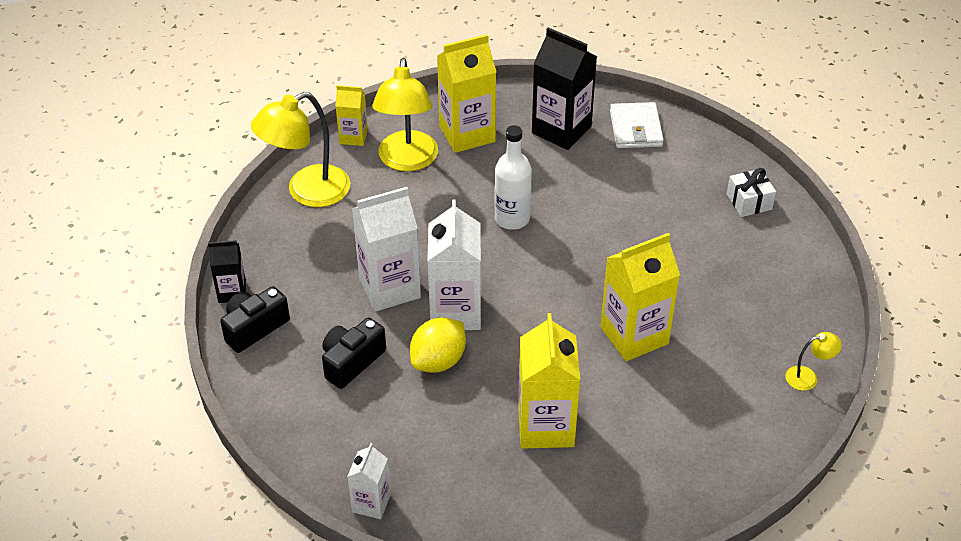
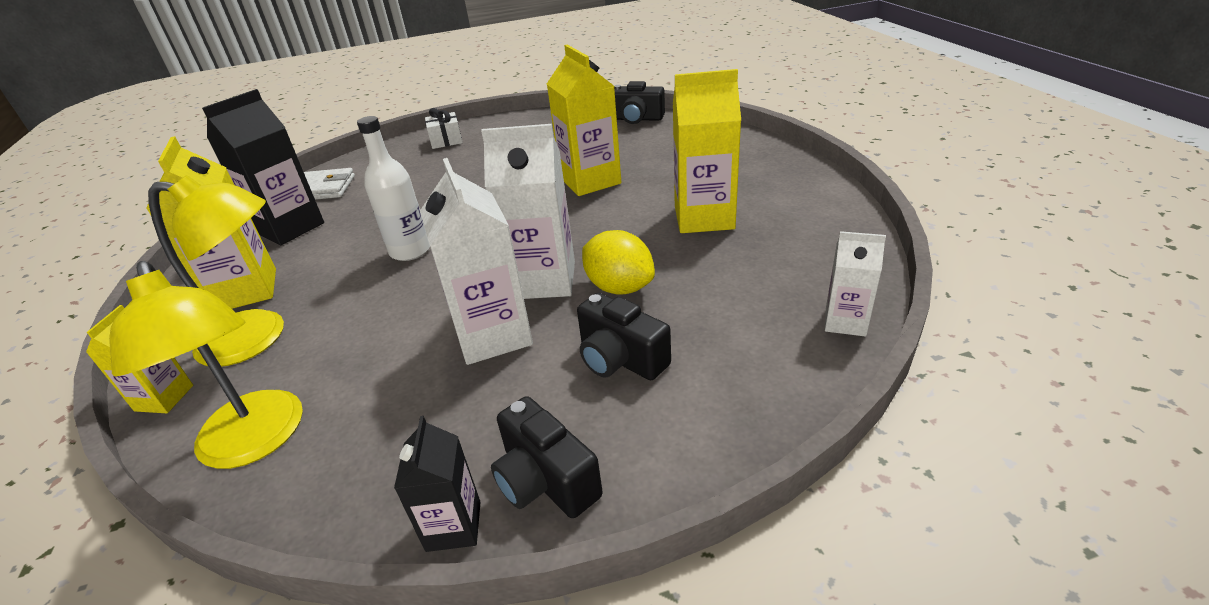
camera: 85 degrees left, 10 degrees down
(808, 377) = (637, 119): yellow lamp -> black camera

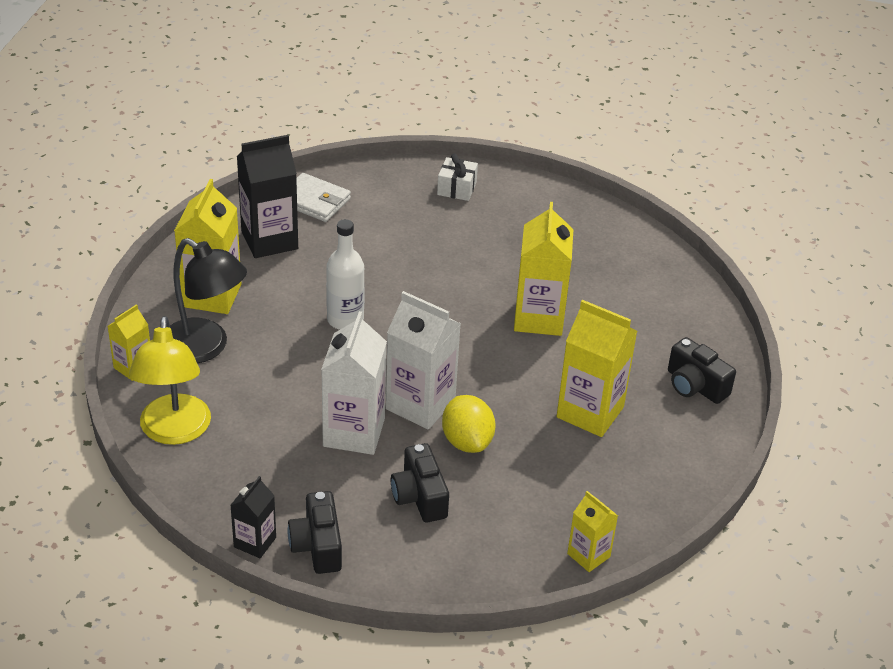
camera: 25 degrees right, 5 degrees up
(258, 338) = (205, 348): yellow lamp -> black lamp
(637, 119) = (654, 255): black camera -> black camera (695, 386)
(845, 322) = (588, 555): white carton -> yellow carton

